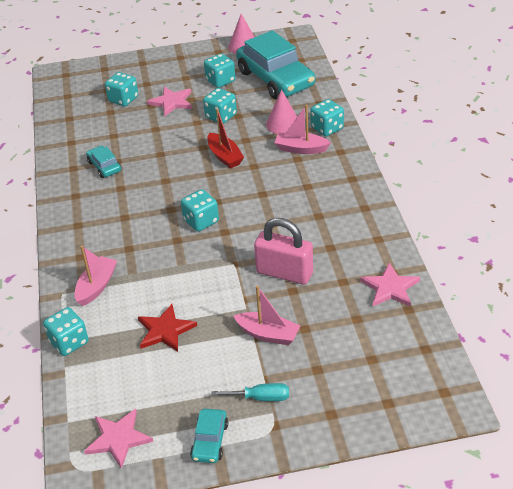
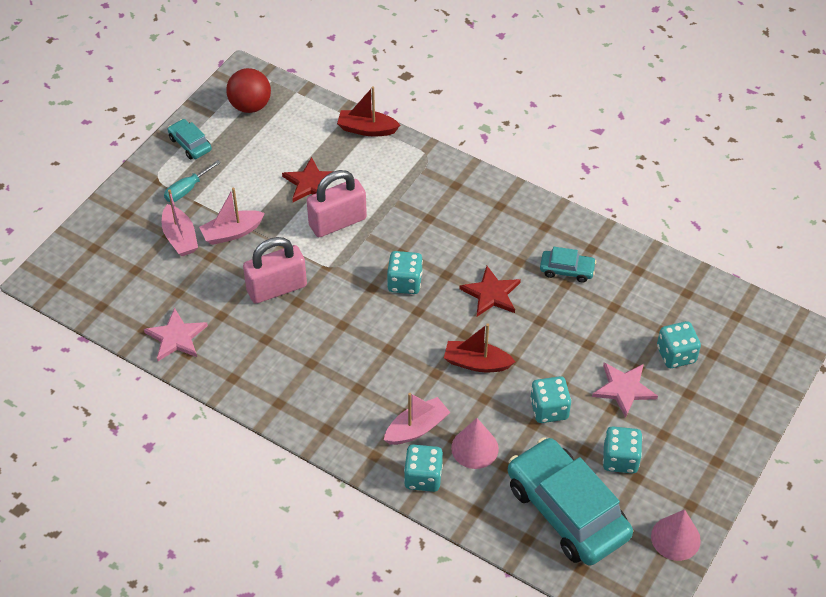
camera: 130 degrees right, 10 degrees up
(69, 342) = (367, 129): turquoise dice -> red boat
(97, 286) = (407, 174): pink boat -> pink boat (180, 237)
(118, 439) = (250, 106): pink star -> red ball
(163, 182) = (491, 294): none -> red star
(187, 288) = (337, 222): none -> pink padlock
(275, 79) = (567, 511): turquoise car -> turquoise car turned 45 degrees clockwise

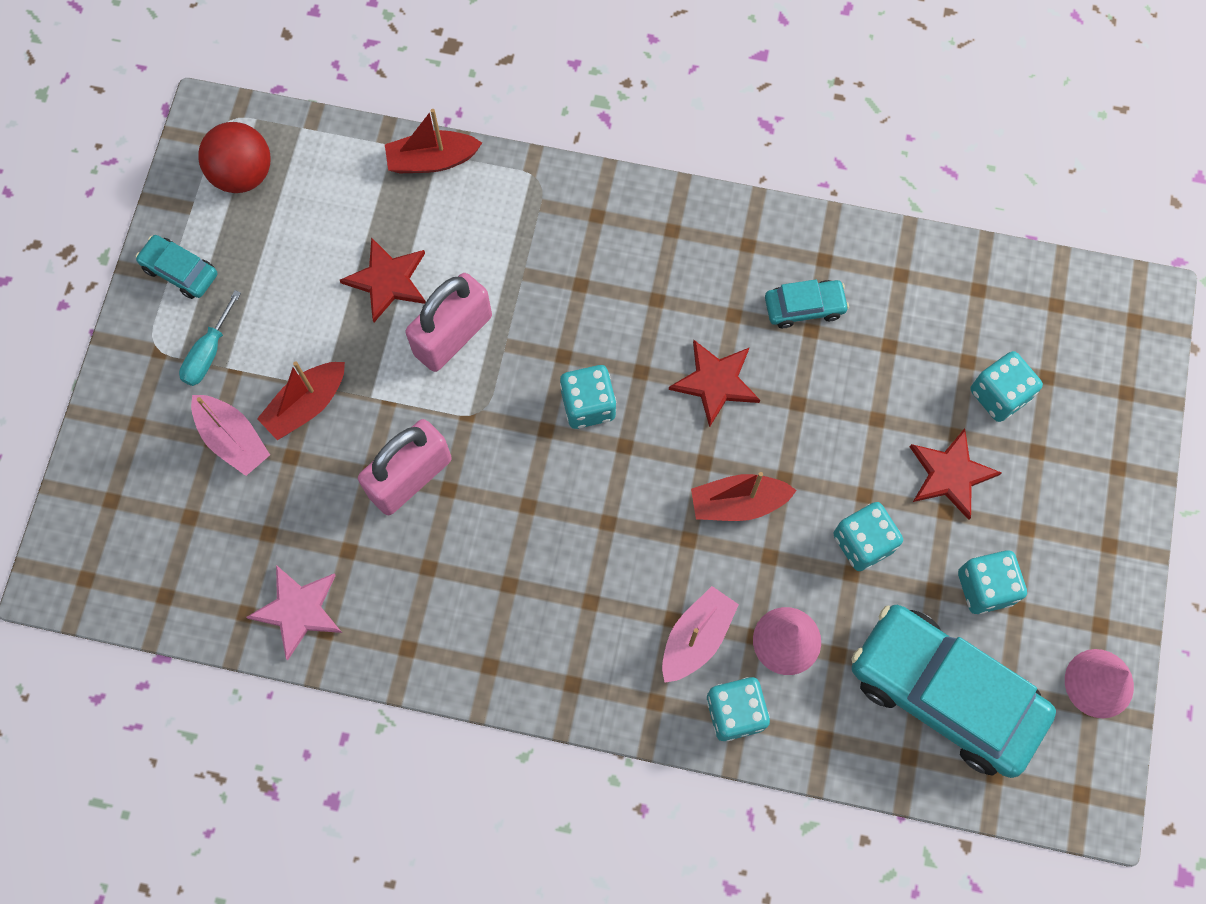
camera: 20 degrees left, 20 degrees up
(232, 233) = (306, 405): pink boat -> red boat
(624, 389) = (950, 474): pink star -> red star

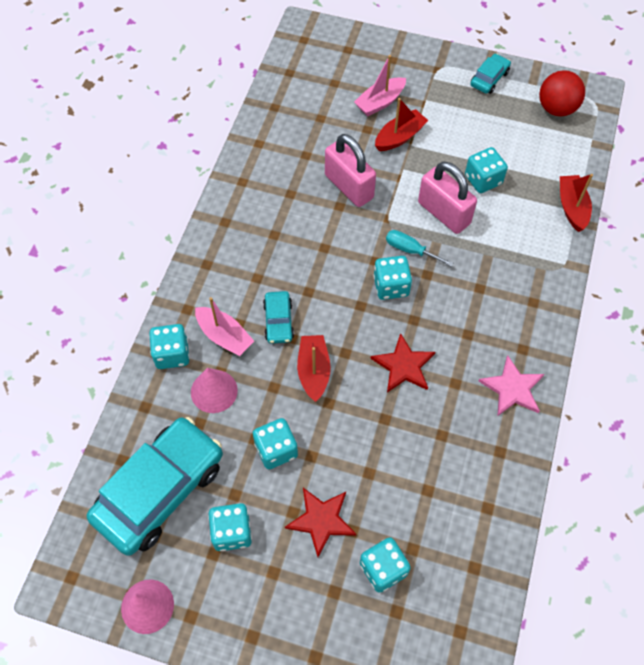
camera: 95 degrees right, 10 degrees down
(208, 353) = (435, 91): turquoise screwdriver -> turquoise screwdriver (410, 250)
(298, 610) = (273, 130): pink star -> pink star (512, 388)
(306, 405) = (399, 137): red boat -> red boat turned 90 degrees clockwise
(387, 280) = (483, 180): red star -> turquoise dice
(804, 307) = (461, 432): turquoise car -> turquoise car (278, 321)

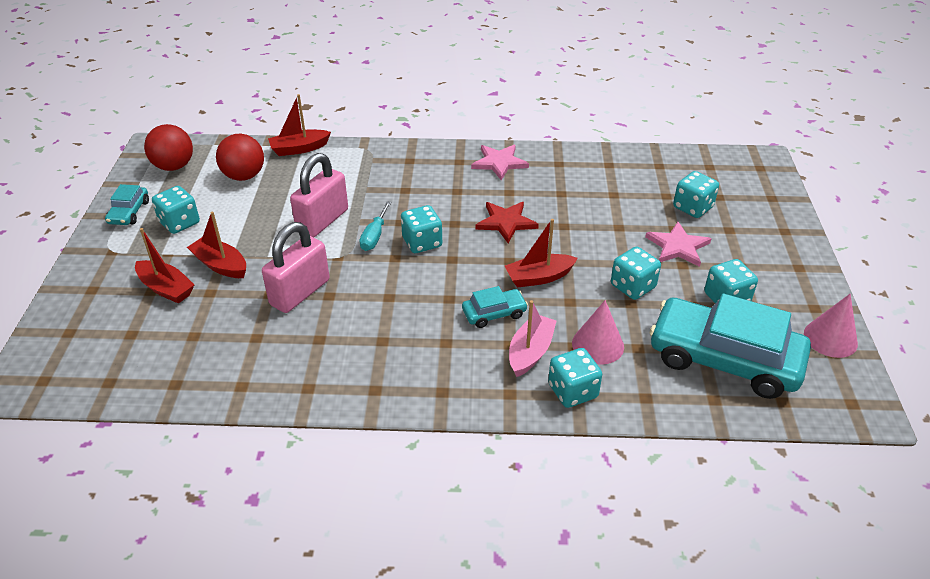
camera: 105 degrees left, 20 degrees down
(321, 520) = (678, 246): red star -> pink star
(380, 102) = (166, 288): pink boat -> red boat
(483, 180) = (274, 201): turquoise dice -> turquoise dice (179, 223)
(489, 78) = (129, 212): turquoise car -> turquoise car turned 105 degrees counterclockwise
(530, 159) = (244, 176): none -> red ball

